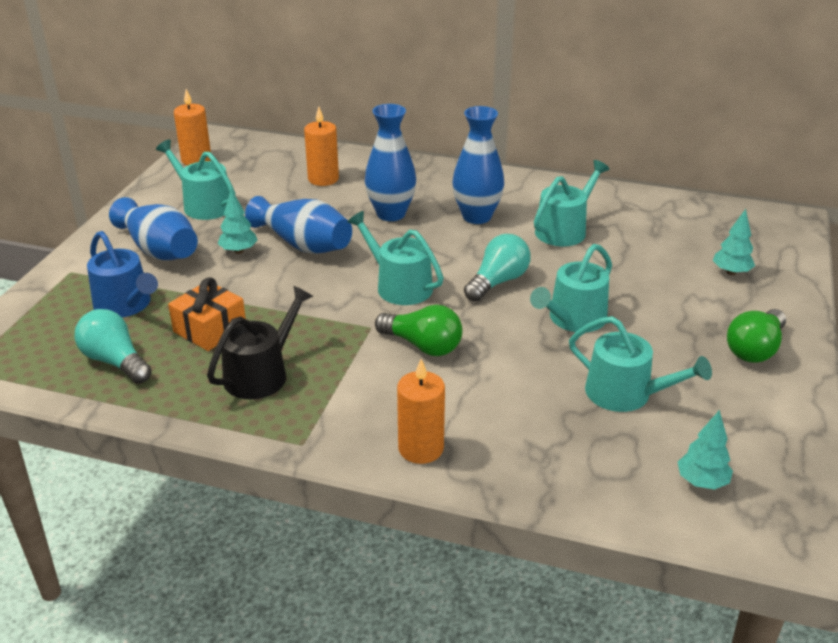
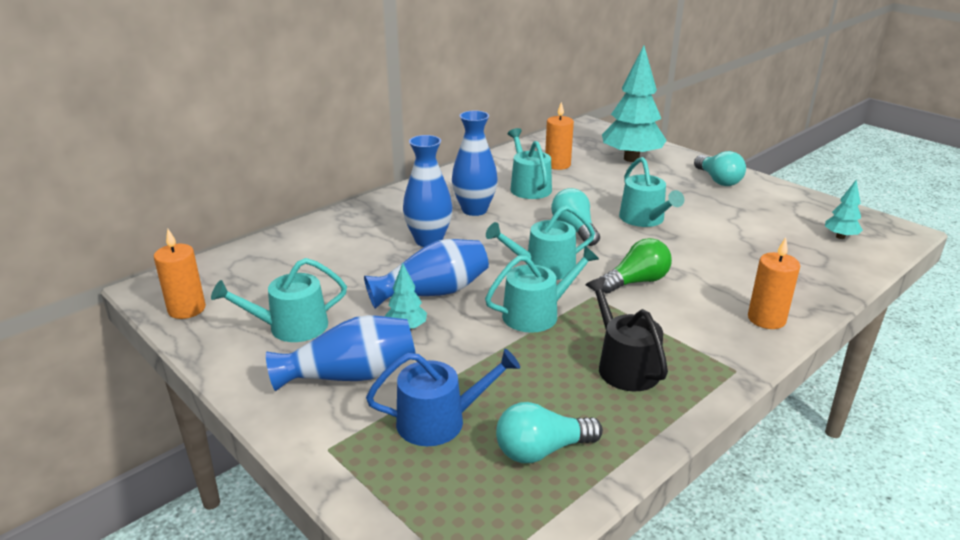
camera: 60 degrees left, 5 degrees down
(210, 329) = (530, 377): orange gift -> none
(323, 179) = (327, 253): orange candle -> orange candle (557, 165)
(626, 394) = (742, 230): turquoise watering can -> turquoise watering can (537, 314)
(731, 272) = (631, 159): turquoise tree -> turquoise tree, size x2.20
(755, 349) = (718, 180): green light bulb -> turquoise light bulb

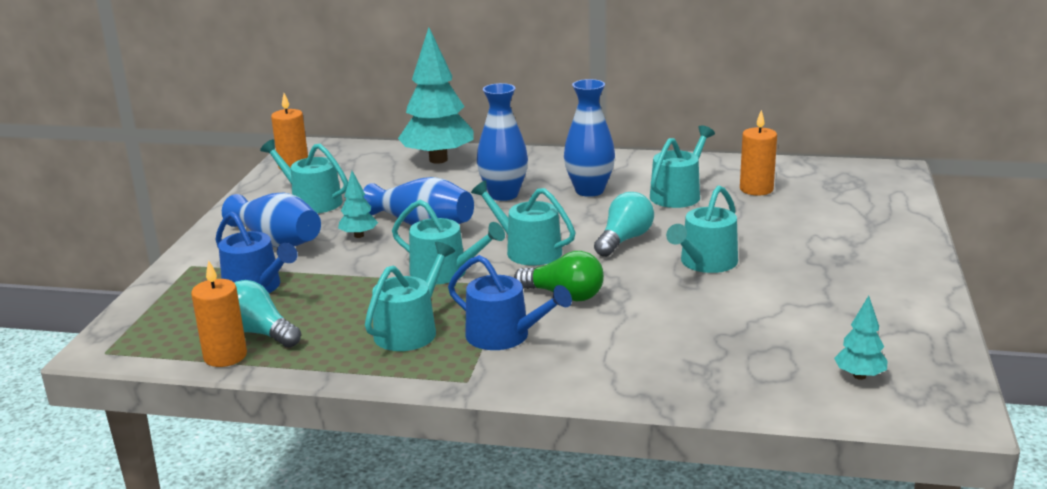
camera: 55 degrees right, 5 degrees down
(624, 366) = (410, 330): black watering can -> turquoise watering can
(631, 159) = (847, 215): turquoise tree -> turquoise tree (438, 160)
(677, 328) = (505, 336): none -> blue watering can
(718, 180) = (884, 272): turquoise light bulb -> none
(766, 319) = (584, 374): orange candle -> orange candle (225, 356)

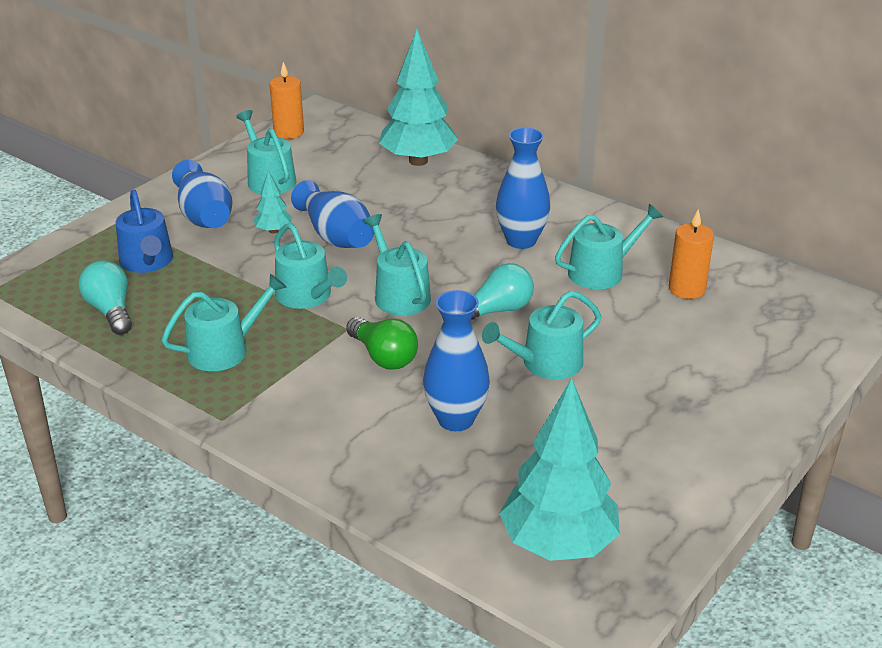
camera: 25 degrees right, 10 degrees up
(225, 356) = (67, 326): orange candle -> none
(503, 195) = (438, 221): blue vase -> blue vase (456, 419)
(505, 336) = (293, 383): blue watering can -> none
(859, 376) = (558, 544): turquoise tree -> turquoise tree, size x2.20

